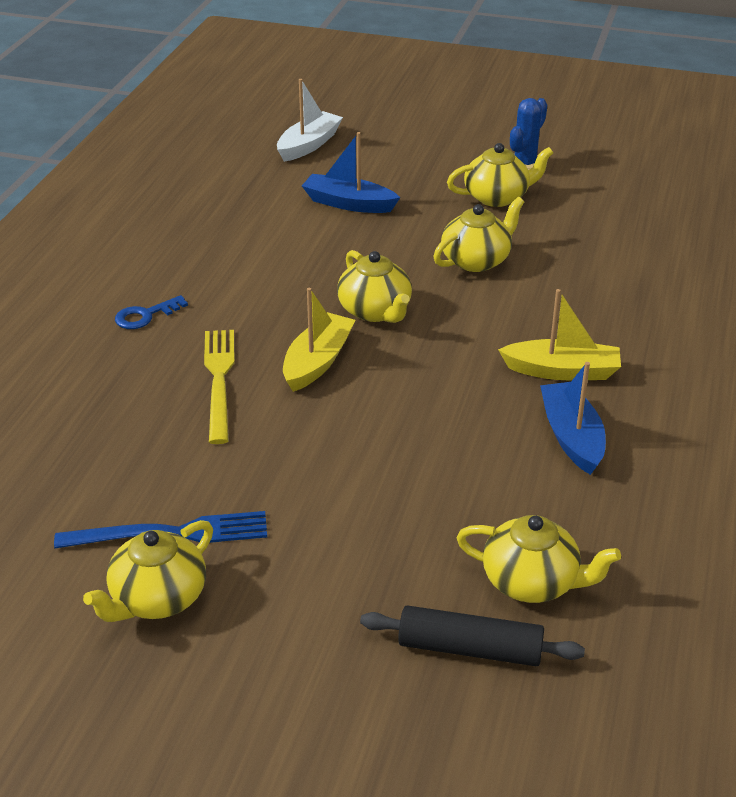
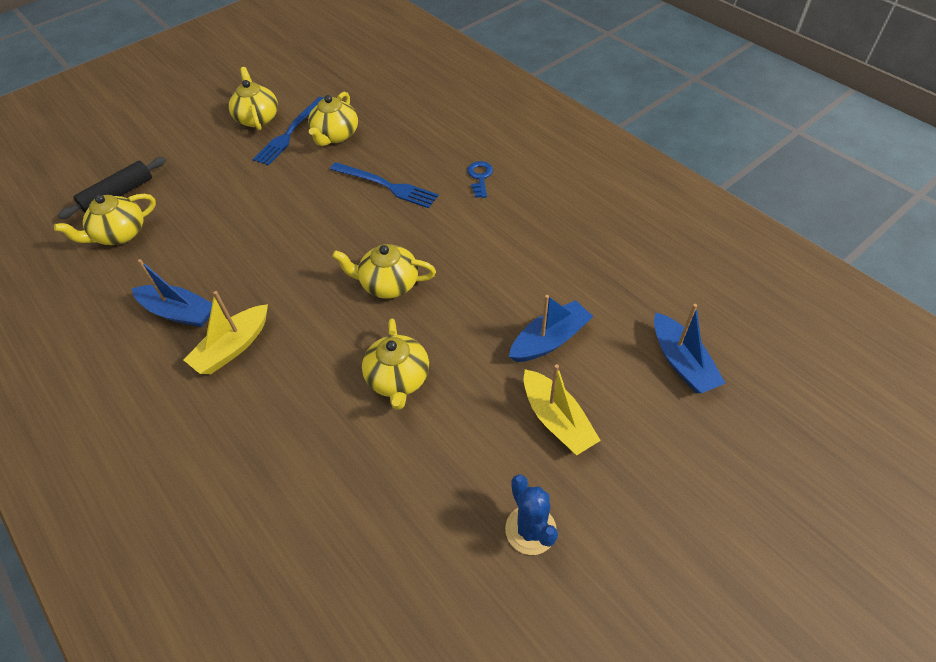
camera: 125 degrees right, 15 degrees up
(219, 380) = (386, 186): yellow fork -> blue fork
(308, 145) = (682, 362): white boat -> blue boat
(317, 361) = (363, 232): yellow boat -> yellow boat (557, 420)
(497, 197) = (483, 459): yellow teapot -> yellow teapot (335, 135)

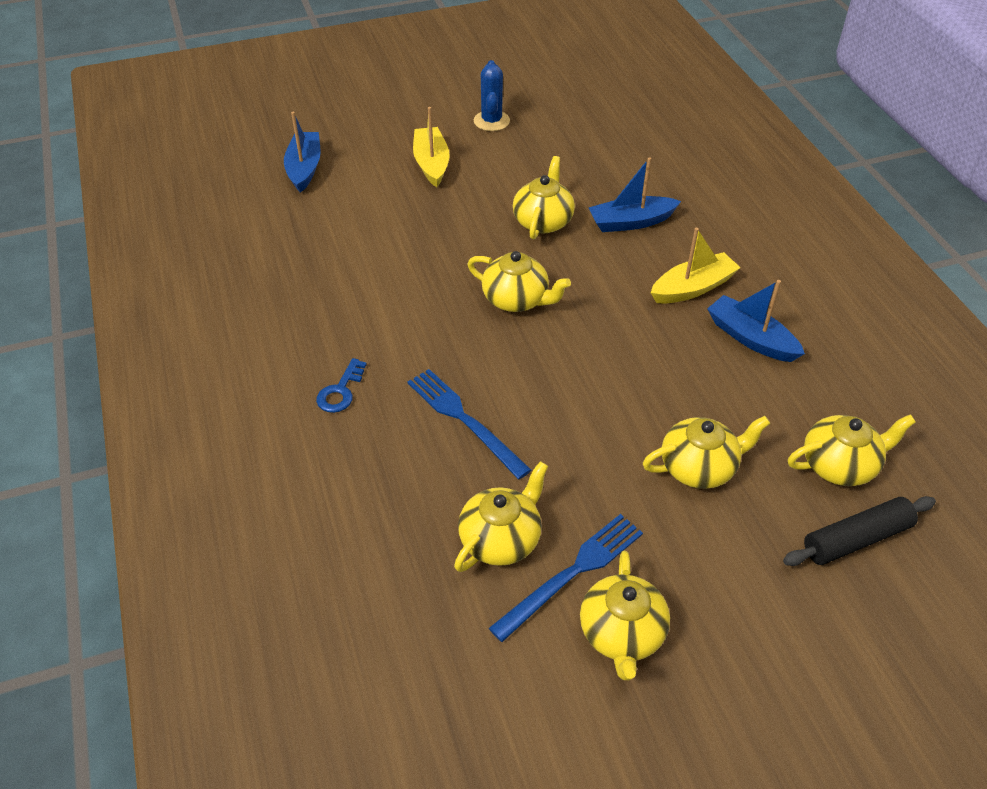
camera: 160 degrees left, 5 degrees down
(219, 204) = (699, 467): none -> yellow teapot
(549, 340) = (395, 211): blue boat -> blue boat (631, 222)

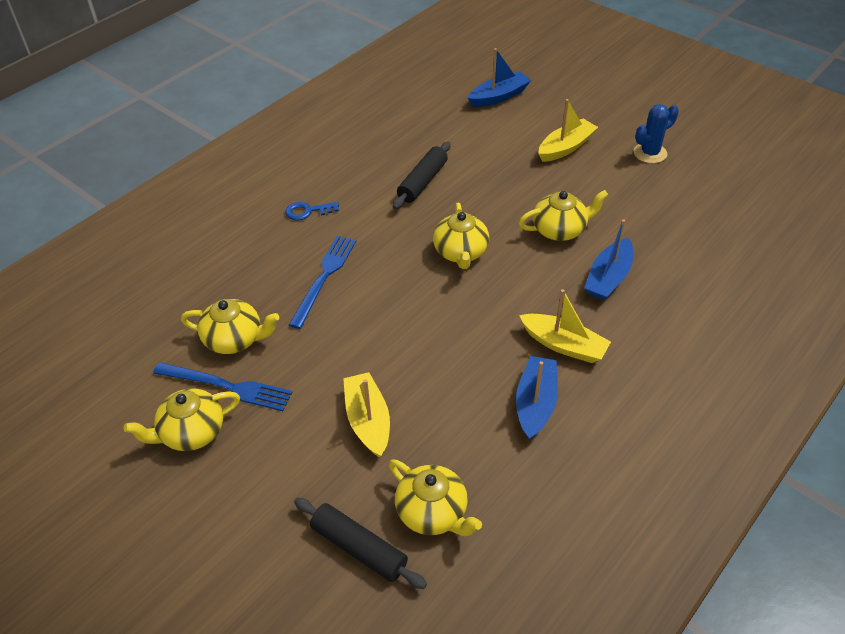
camera: 60 degrees right, 0 degrees up
(383, 280) = (422, 182): none -> black rolling pin
(631, 222) = (608, 278): blue boat -> blue boat turned 105 degrees counterclockwise
(699, 467) = (368, 420): yellow teapot -> yellow boat

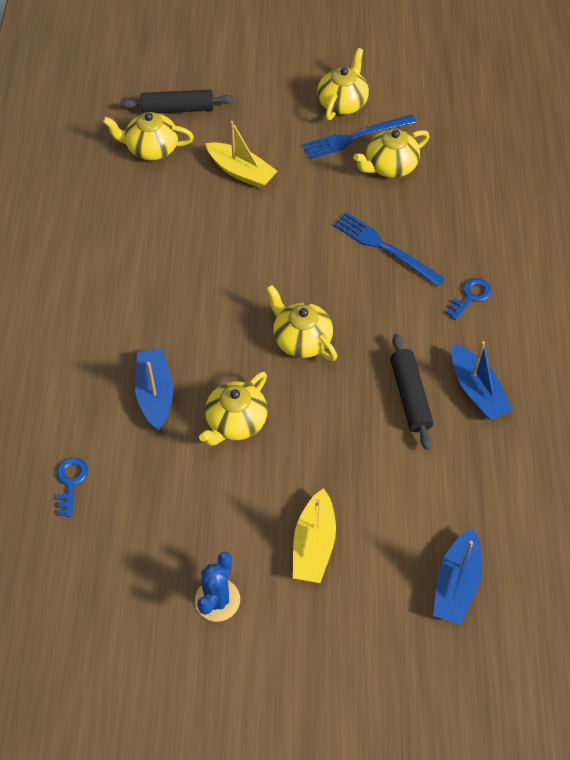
camera: 140 degrees right, 10 degrees up
(324, 277) = (384, 248): blue fork -> blue fork turned 150 degrees clockwise
(535, 403) = (138, 249): blue boat -> blue boat (477, 390)
(564, 345) = (149, 307): yellow boat -> none
(715, 257) = (70, 482): none -> blue key

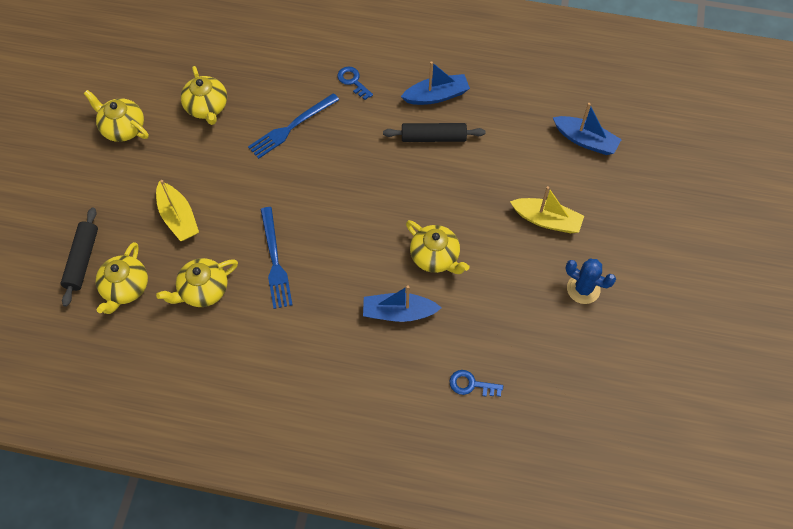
camera: 80 degrees left, 5 degrees up
(241, 172) = (178, 217): yellow boat -> yellow boat turned 105 degrees clockwise
(301, 339) = (367, 200): yellow teapot -> yellow teapot (203, 290)
(355, 137) = (166, 126): blue fork -> blue fork (275, 261)

